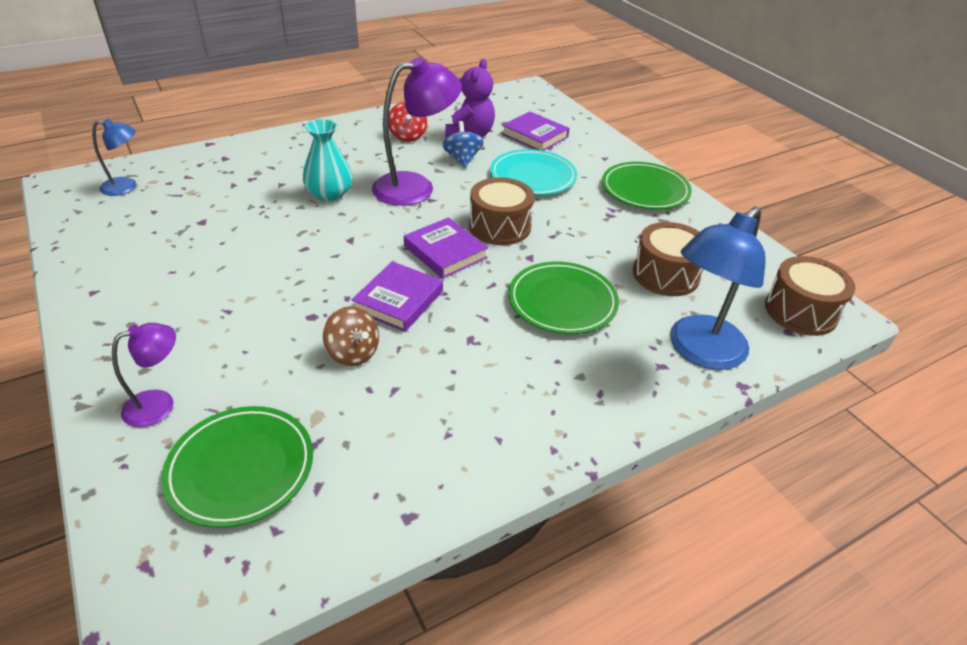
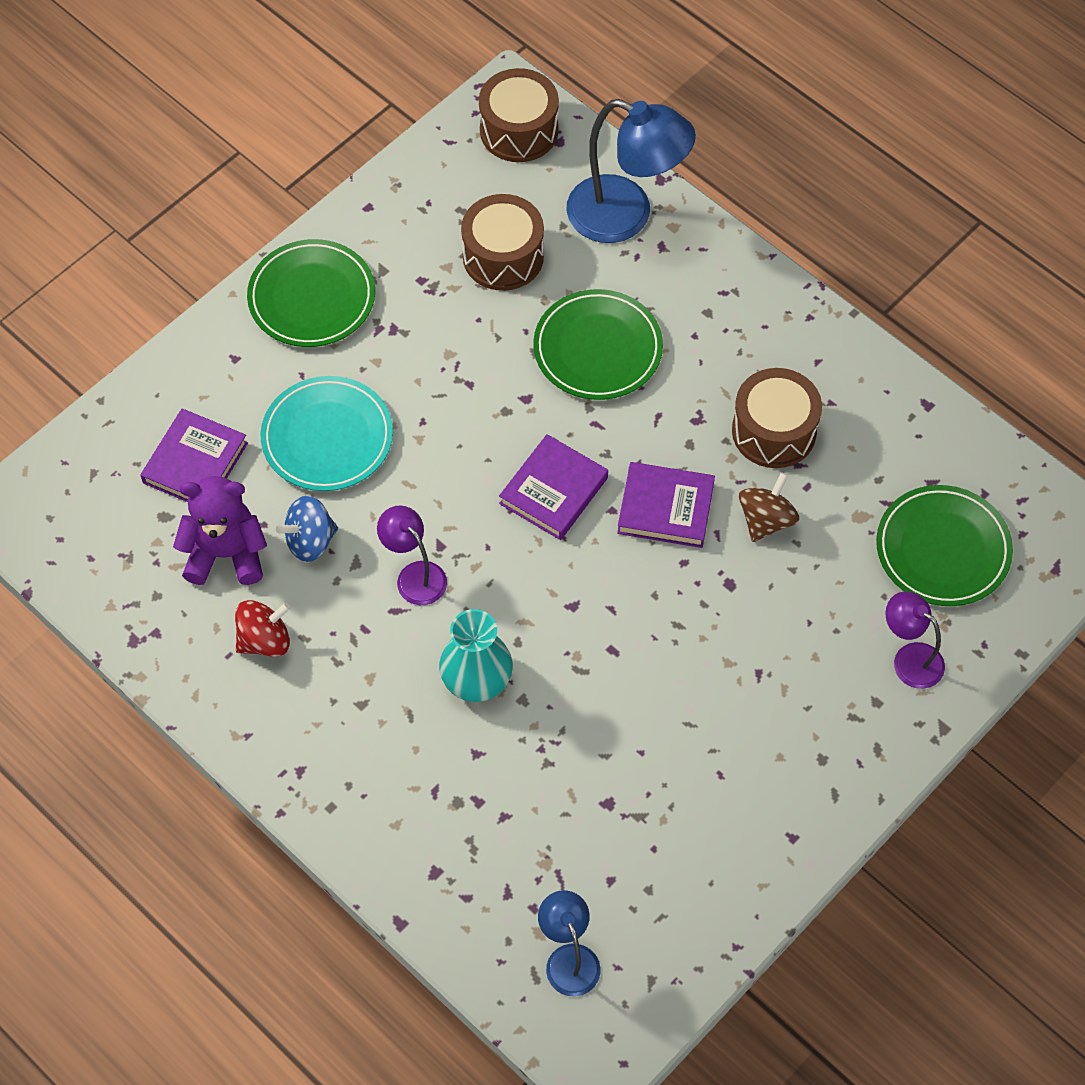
camera: 105 degrees left, 20 degrees up
(416, 187) = (414, 575): purple lamp -> purple lamp, size x0.55
(500, 226) = (473, 446): brown drum -> brown drum (774, 431)

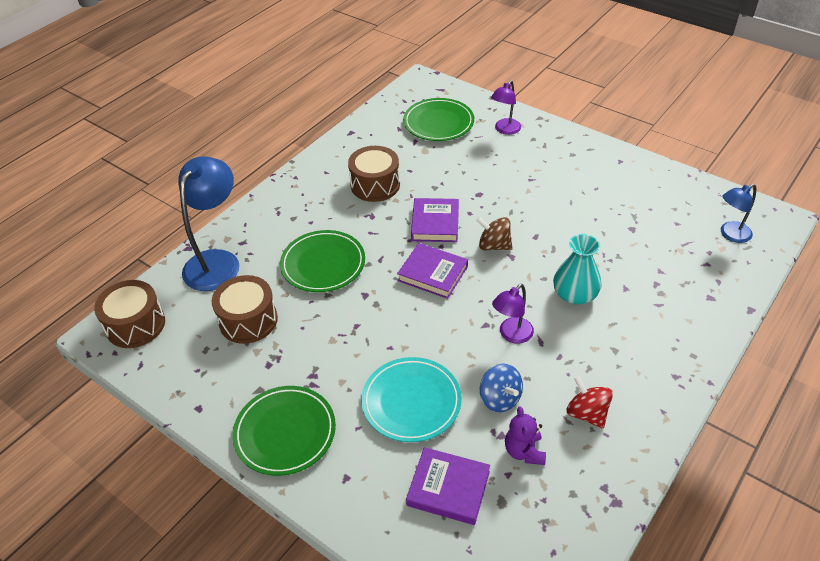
camera: 95 degrees left, 15 degrees down
(226, 554) = (524, 451): purple teddy bear -> purple teddy bear, size x0.65
(766, 520) = (434, 183): brown spinning top -> brown spinning top (494, 245)

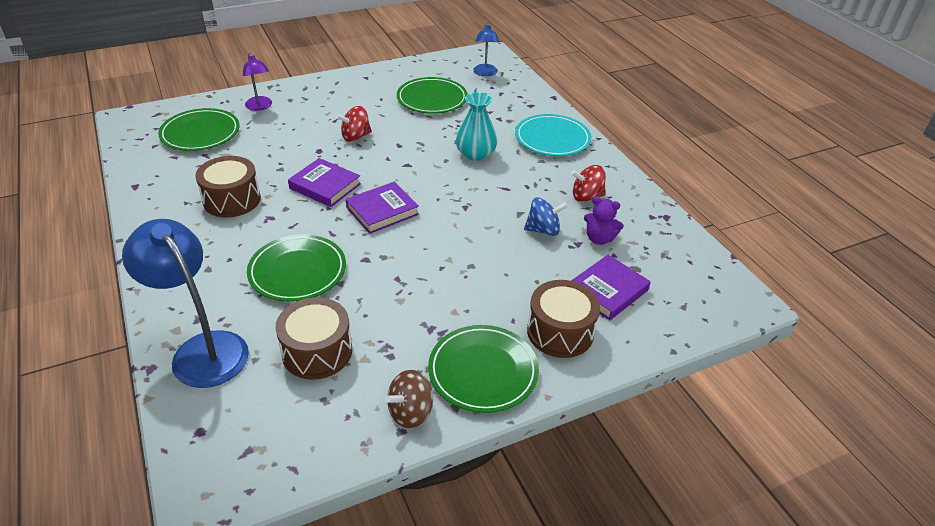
camera: 65 degrees left, 5 degrees down
(135, 325) = (224, 456): brown drum -> brown drum (560, 332)
(411, 402) = (510, 278): turquoise plate -> turquoise plate (552, 139)
(494, 245) = (386, 168): brown spinning top -> brown spinning top (410, 412)
(511, 335) = (487, 199): purple lamp -> none
(520, 204) = (355, 137): none -> red spinning top
(634, 220) = (432, 99): none -> green plate

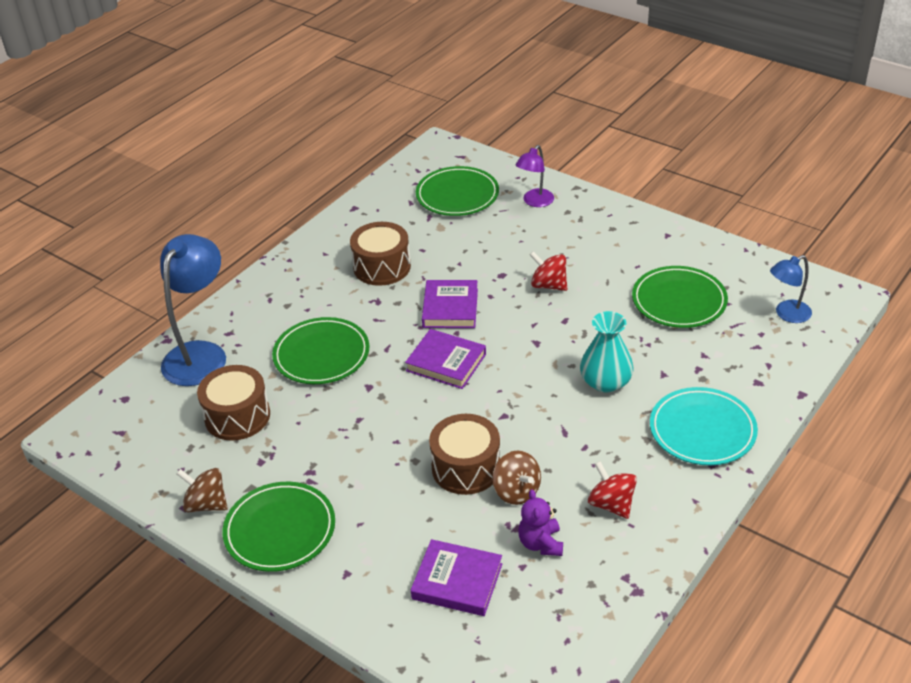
camera: 65 degrees right, 0 degrees up
(543, 230) = (516, 491): blue spinning top -> brown spinning top
(560, 332) = (367, 565): brown drum -> brown drum (466, 468)

